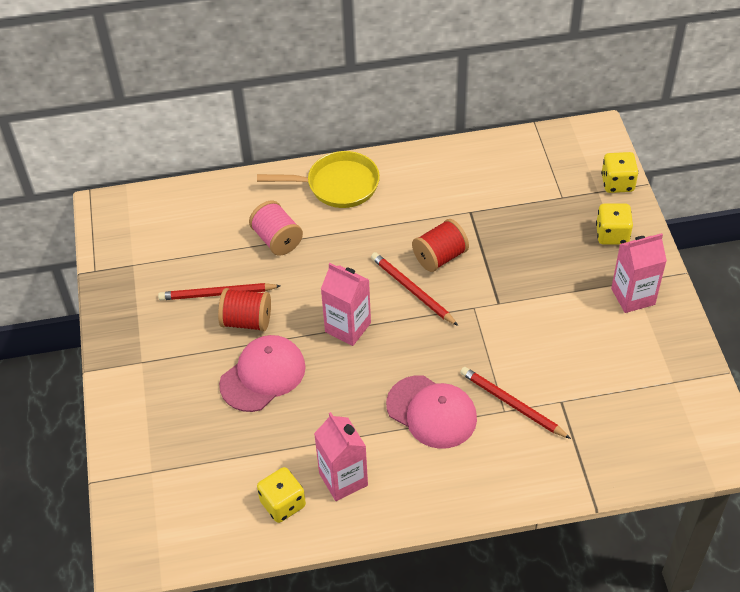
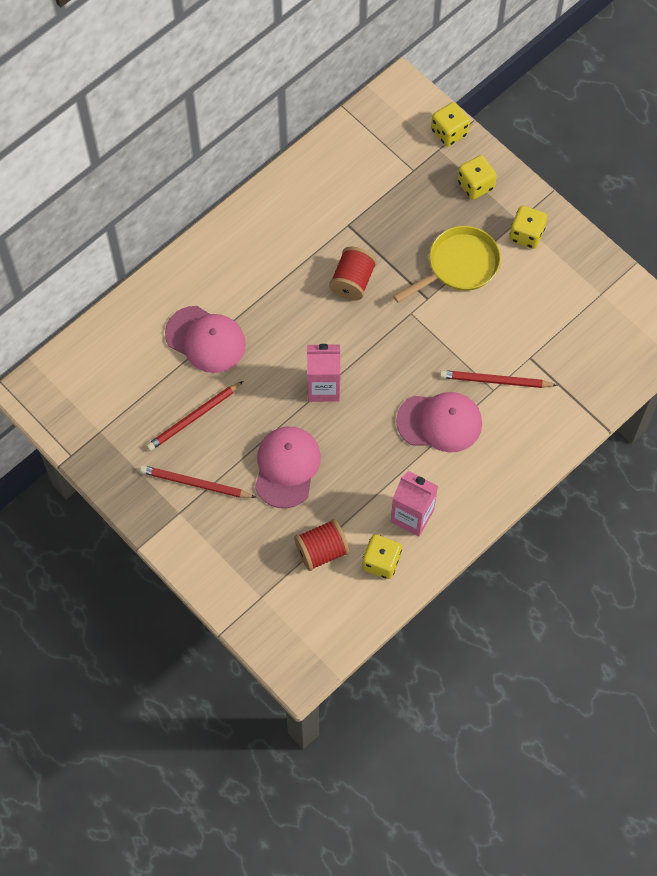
camera: 35 degrees left, 15 degrees up
(246, 321) = (237, 428): red spool -> red spool (321, 551)
(277, 239) = (205, 339): pink spool -> pink cap
(337, 185) = (218, 259): yellow pan -> yellow pan (459, 266)
(412, 290) = (351, 325): red pencil -> red pencil (195, 484)
(633, 296) = (526, 234): pink carton -> yellow dice

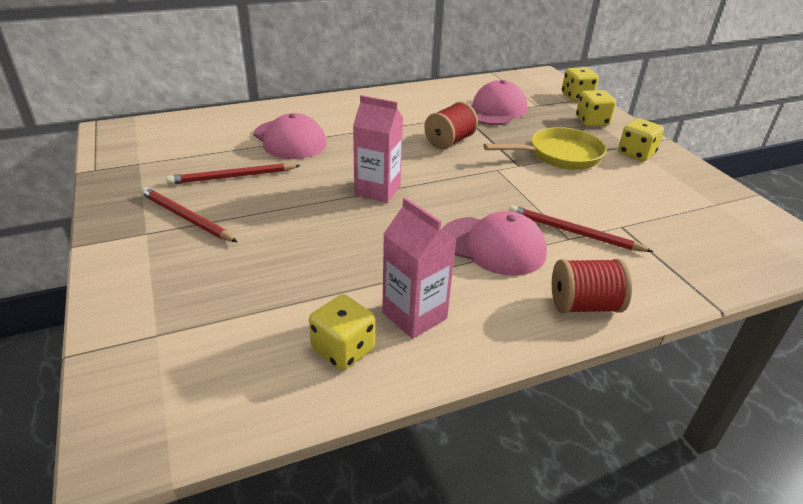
camera: 20 degrees right, 30 degrees down
(287, 467) = (293, 232): pink cap -> pink cap (495, 110)
(321, 551) = (273, 313): red spool -> red spool (584, 305)

